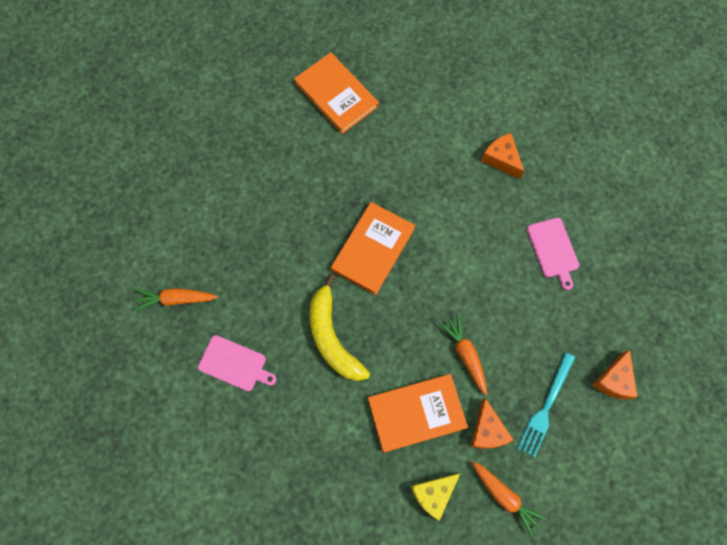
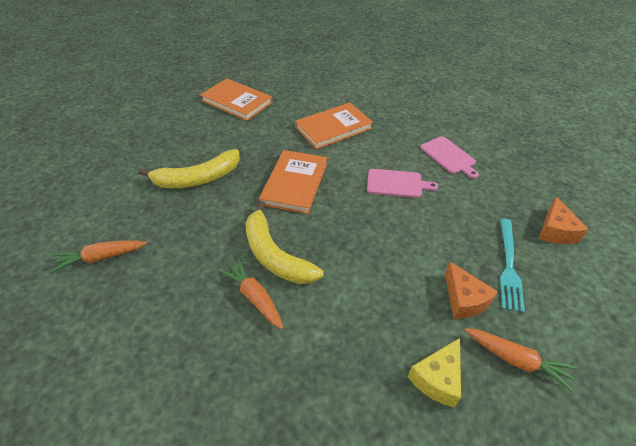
camera: 15 degrees left, 25 degrees down
(235, 364) = (172, 301): pink cutting board -> pink cutting board (397, 183)
(274, 217) = (198, 178): none -> yellow banana
(416, 413) = (384, 301): orange book -> orange book (333, 128)
(465, 355) = (411, 241): orange carrot -> orange carrot (254, 297)
(501, 159) = (380, 114): orange cheese -> none

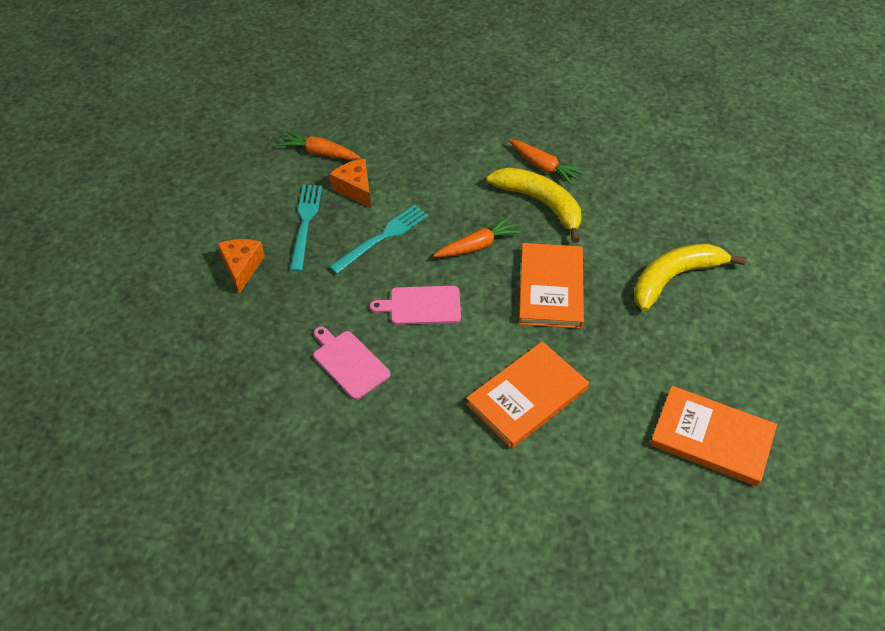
camera: 170 degrees right, 5 degrees up
(101, 258) = (706, 179): orange carrot -> orange carrot (477, 246)
(430, 241) = (382, 237): none -> turquoise fork
(437, 378) = (383, 135): yellow cheese -> none

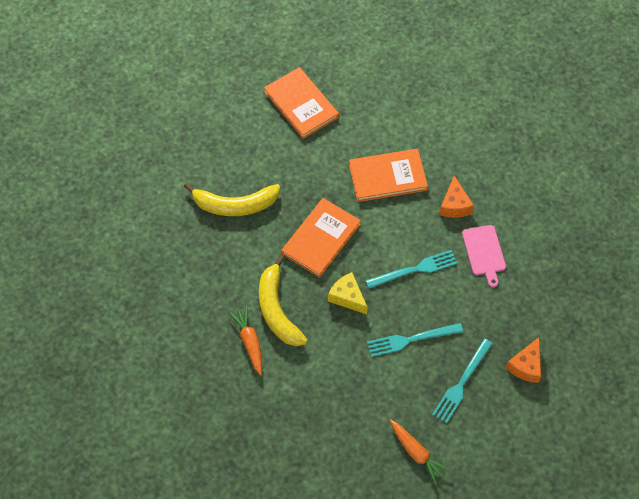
camera: 150 degrees left, 10 degrees up
(355, 188) = (407, 398): orange cheese -> orange cheese (454, 205)
(421, 305) = (415, 269): pink cutting board -> turquoise fork
(477, 246) = (347, 297): orange carrot -> yellow cheese

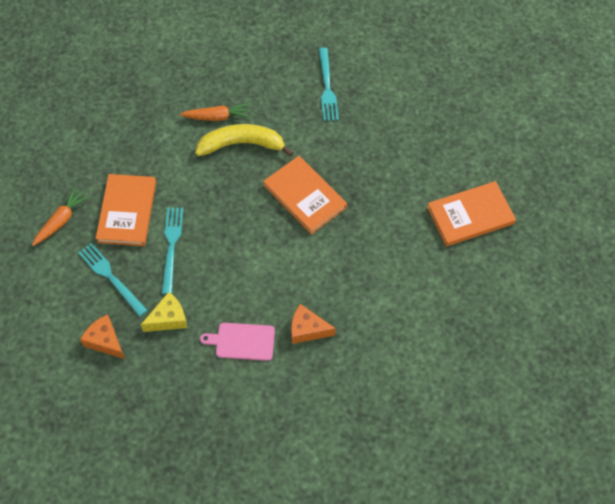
camera: 105 degrees right, 0 degrees up
(235, 205) = (364, 134): yellow banana -> none
(347, 297) = (235, 204): yellow cheese -> yellow cheese (168, 318)
(387, 177) = (359, 274): orange book -> orange book (127, 211)
(415, 269) = (244, 270): turquoise fork -> turquoise fork (327, 87)
(416, 453) = (61, 220): orange carrot -> orange carrot turned 150 degrees clockwise

